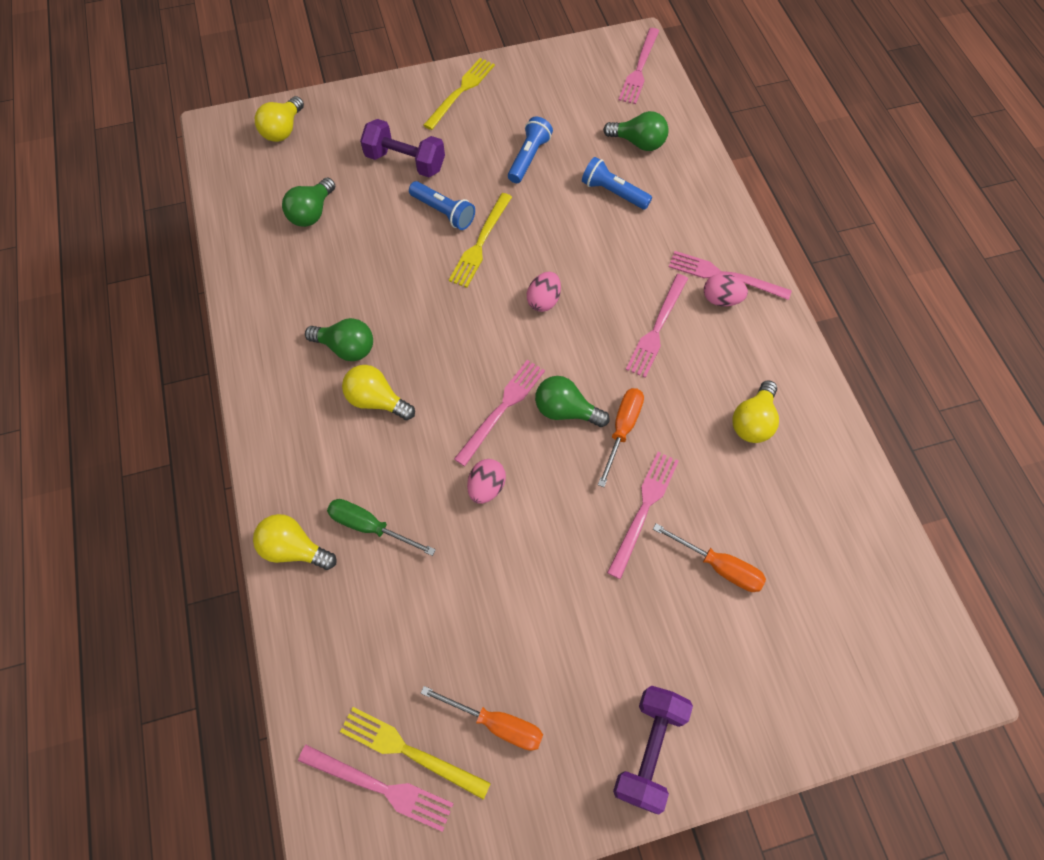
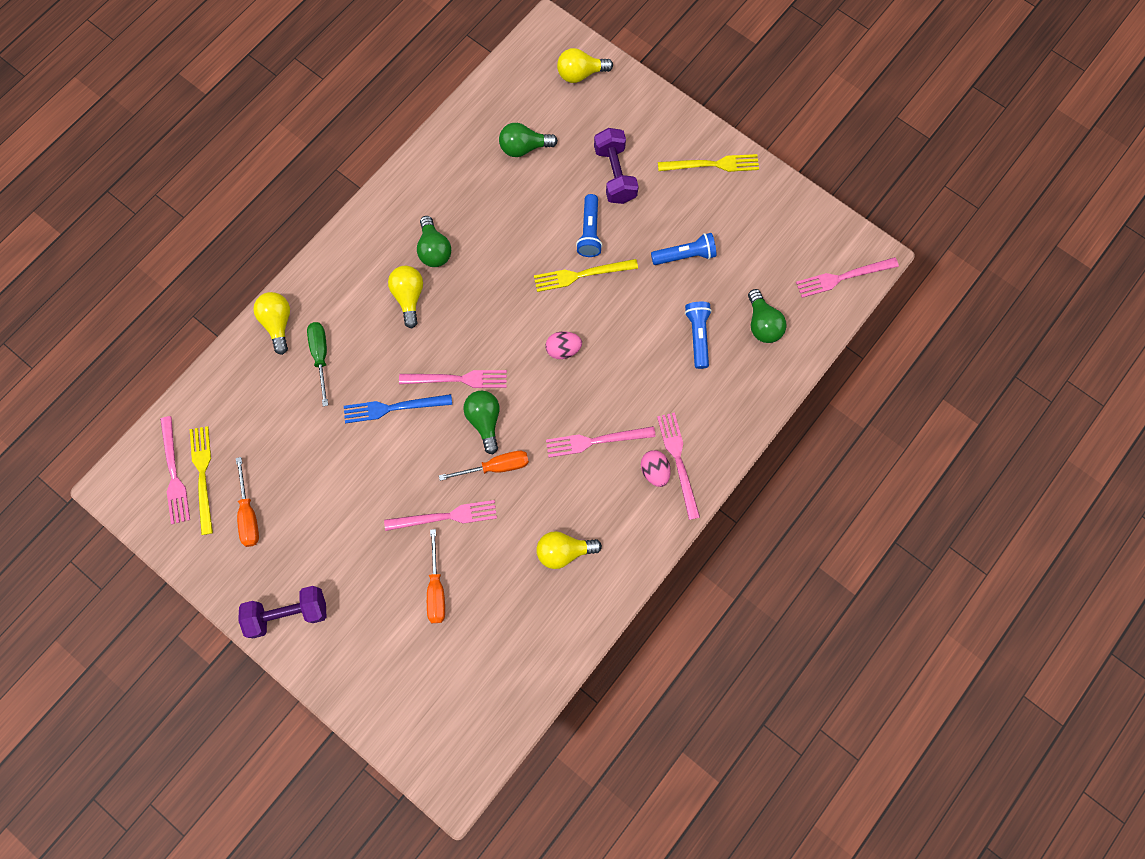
camera: 55 degrees right, 10 degrees up
(486, 487) = (394, 407): pink egg -> blue fork

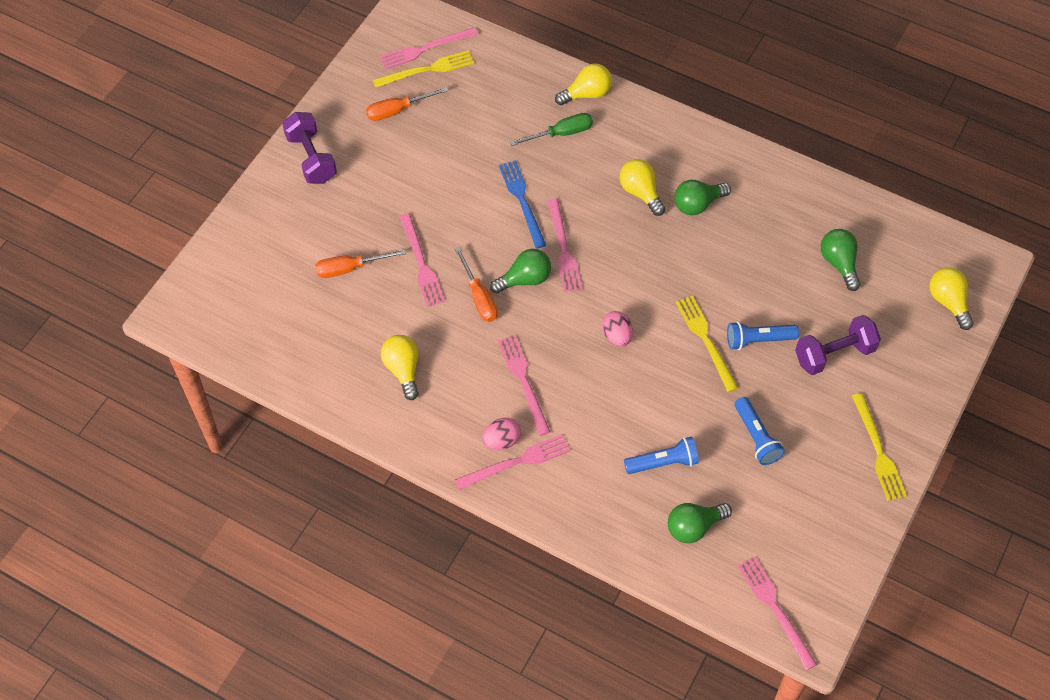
camera: 80 degrees right, 15 degrees down
(409, 297) = (640, 192): yellow light bulb -> yellow light bulb turned 105 degrees counterclockwise

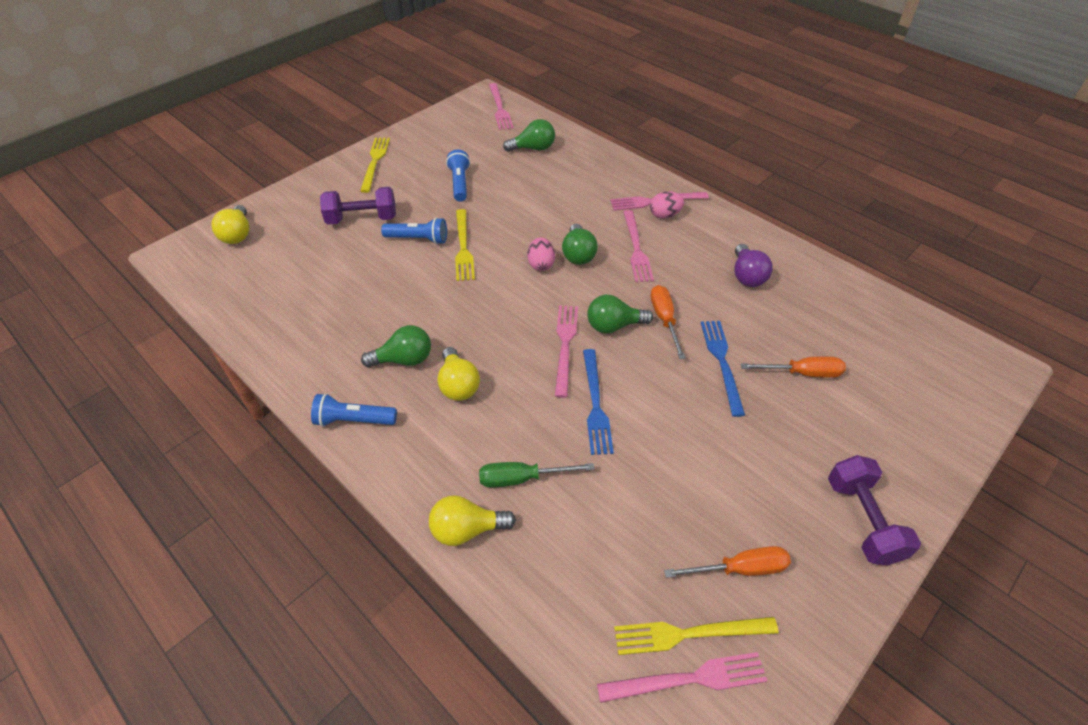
camera: 165 degrees left, 10 degrees down
(403, 370) = (747, 276): yellow light bulb -> purple light bulb
(421, 263) = (722, 363): pink fork -> blue fork
(663, 462) = (539, 182): blue flashlight -> blue flashlight (354, 420)
(839, 263) = (304, 280): green light bulb -> green light bulb (578, 254)

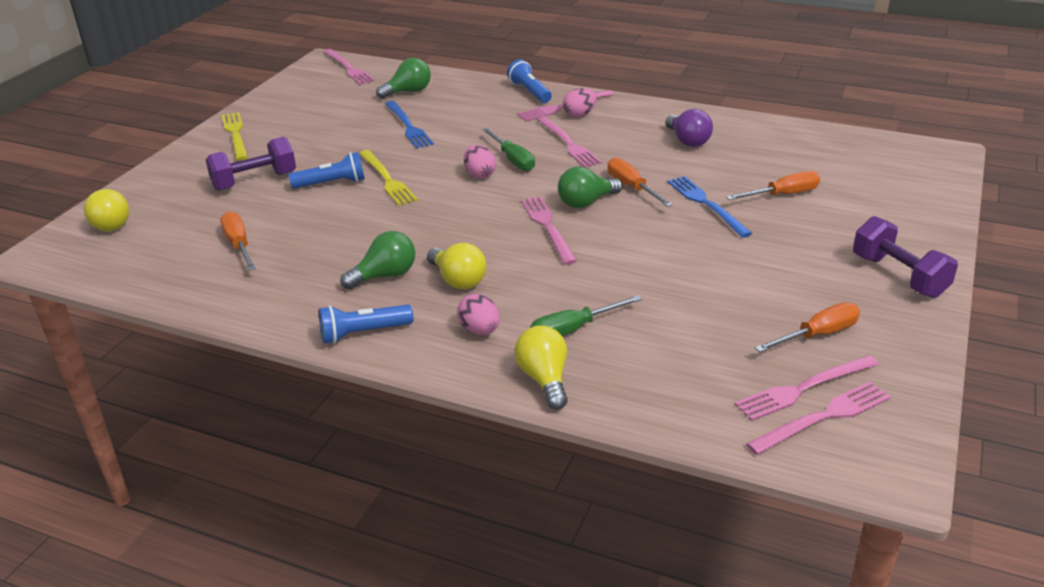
camera: 20 degrees left, 15 degrees down
(314, 287) = (239, 245): none -> orange screwdriver
(445, 451) = (480, 330): none -> pink egg
(459, 183) = (346, 133): blue flashlight -> blue flashlight (530, 92)
(467, 529) = (544, 379): yellow light bulb -> yellow light bulb turned 105 degrees clockwise
(578, 254) = (513, 160): green light bulb -> green screwdriver
(595, 404) = (607, 260): blue fork -> blue fork (408, 126)
(690, 633) = (804, 388): yellow fork -> pink fork

